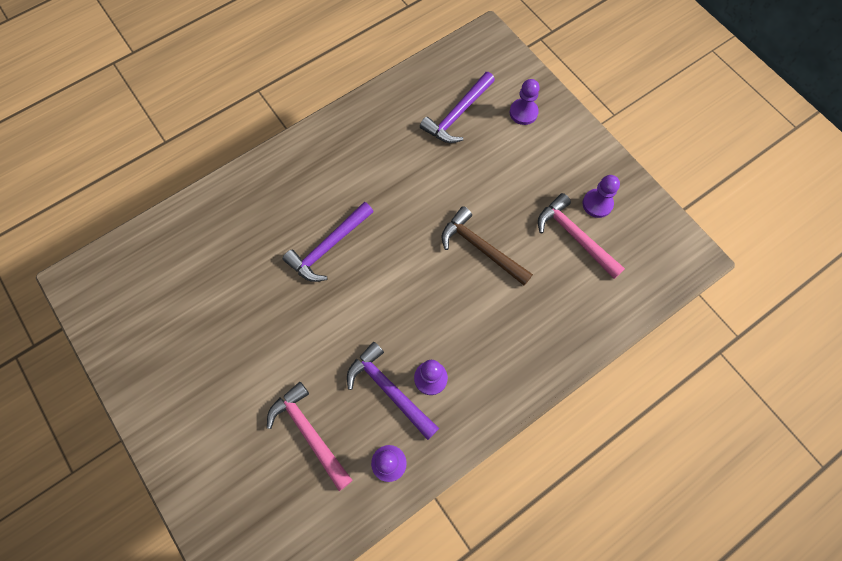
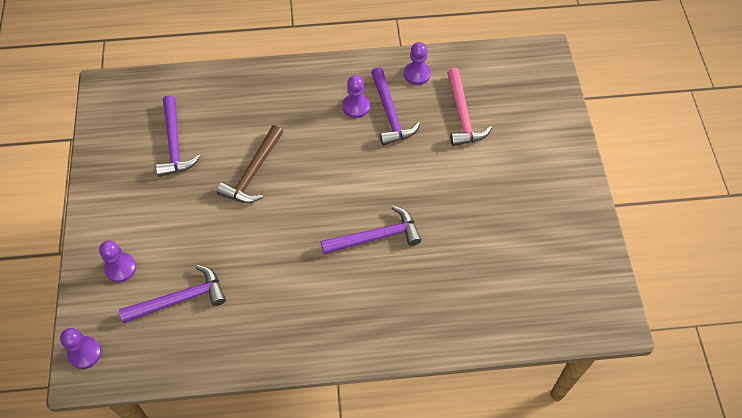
camera: 150 degrees left, 10 degrees down
(481, 248) = (253, 173): brown hammer -> brown hammer turned 45 degrees clockwise
(575, 236) = (174, 144): pink hammer -> purple hammer
(597, 204) = (134, 158): purple pawn -> purple pawn (85, 353)

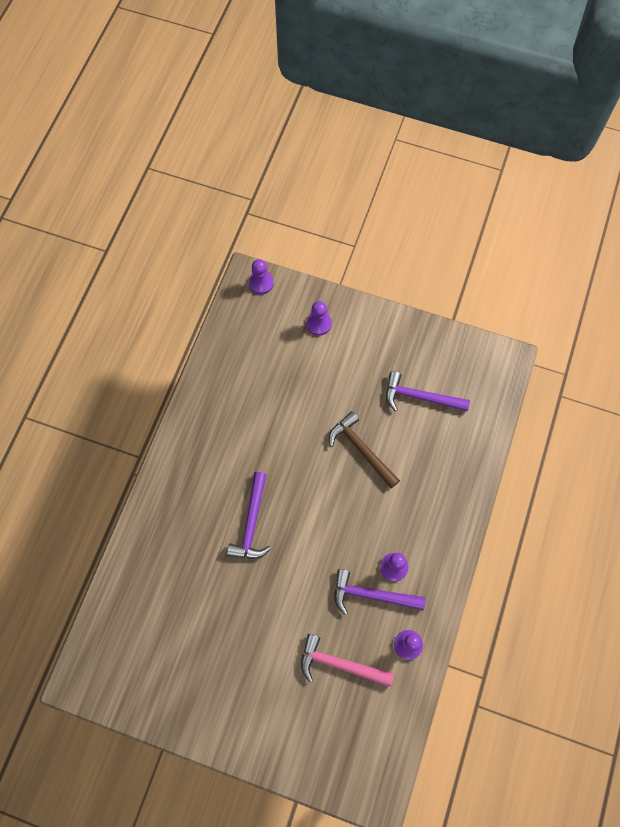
camera: 115 degrees right, 10 degrees up
(180, 299) = (271, 356): purple hammer -> none

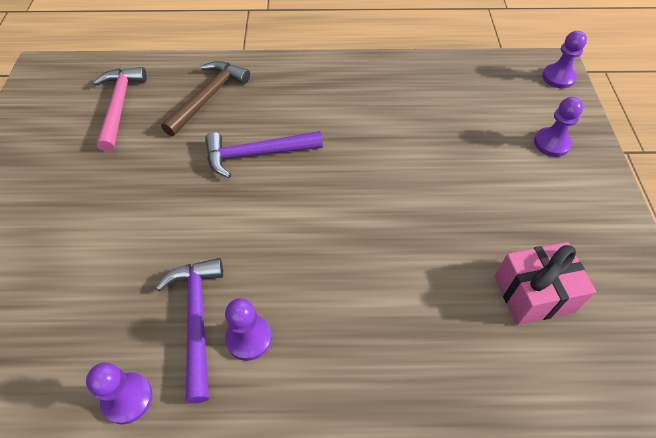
camera: 70 degrees right, 15 degrees down
(339, 664) = (85, 307): pink hammer -> pink hammer (119, 106)
(361, 449) = (410, 241): brown hammer -> brown hammer (209, 97)
(420, 397) = (534, 293): purple hammer -> pink gift

